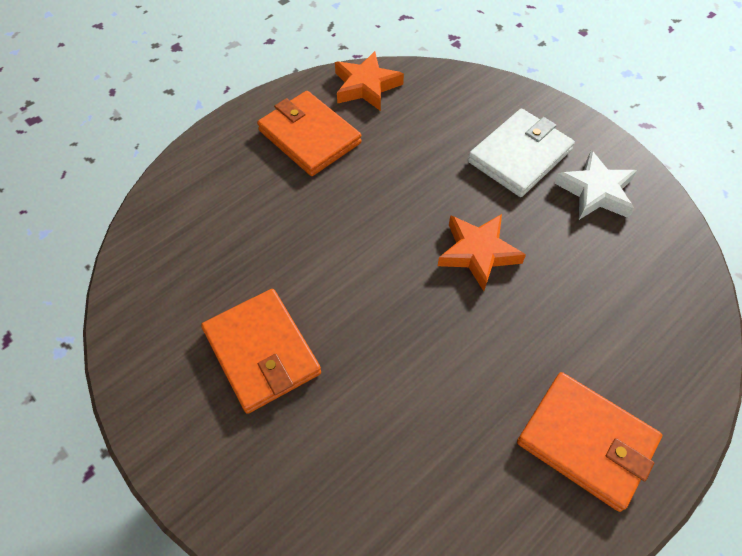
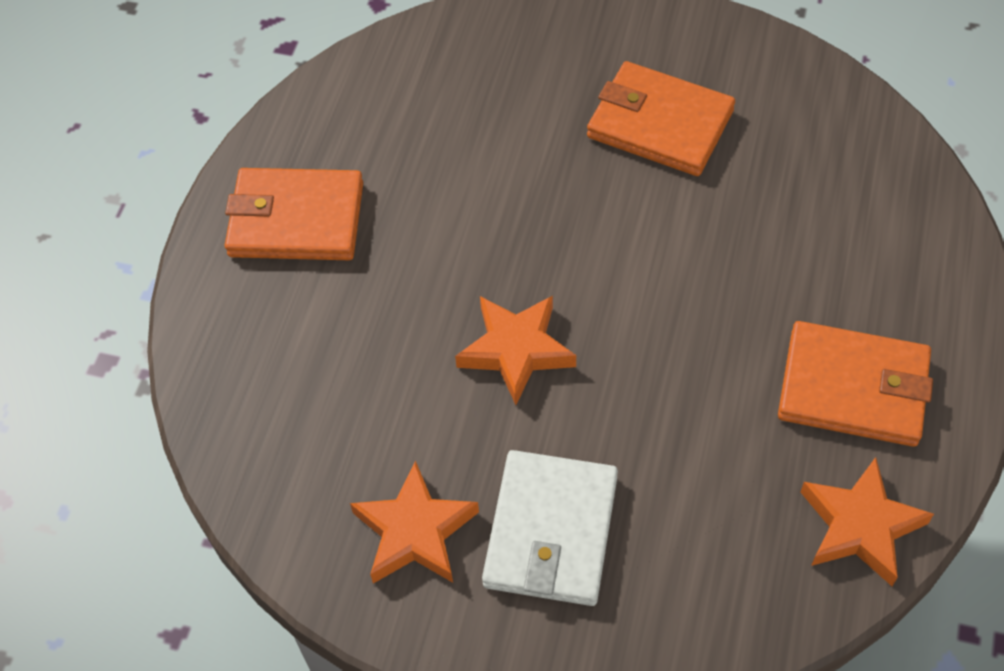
camera: 150 degrees right, 0 degrees up
(595, 191) = (415, 531): white star -> orange star

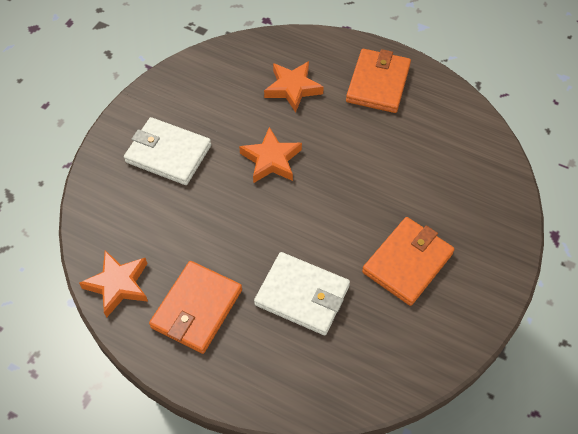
camera: 100 degrees right, 0 degrees up
(415, 531) = (188, 103): orange star -> orange star (293, 88)
(769, 247) = (302, 295): none -> white wallet

